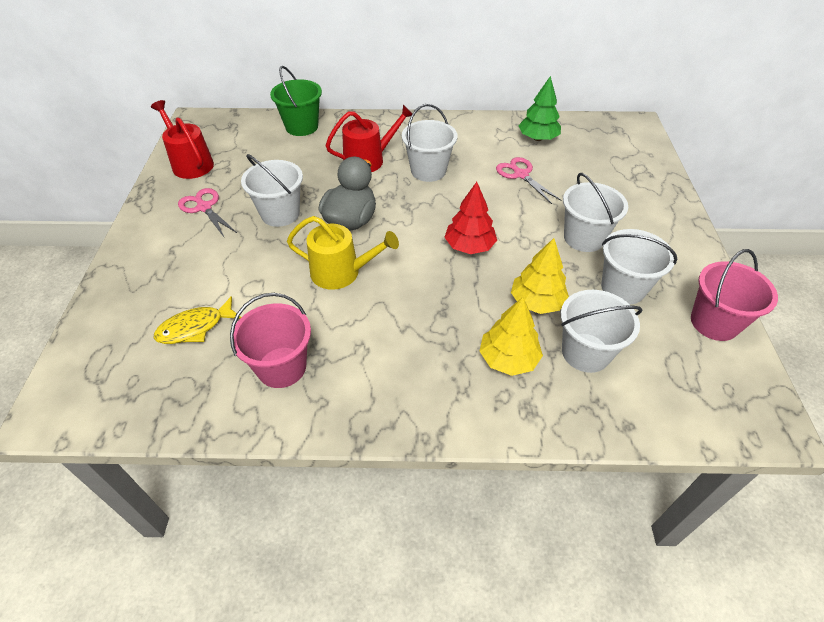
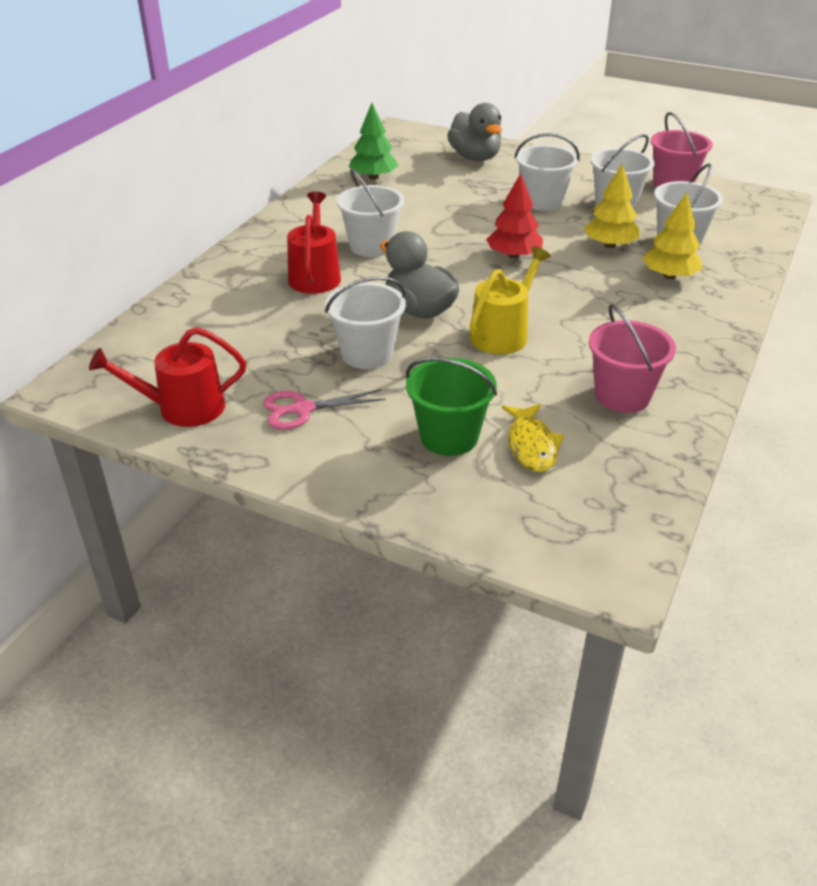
camera: 65 degrees left, 10 degrees down
(302, 127) = (191, 305): green bucket -> green bucket (449, 437)
(521, 175) = (425, 202): pink scissors -> none
(629, 177) = (475, 157): none -> grey duck

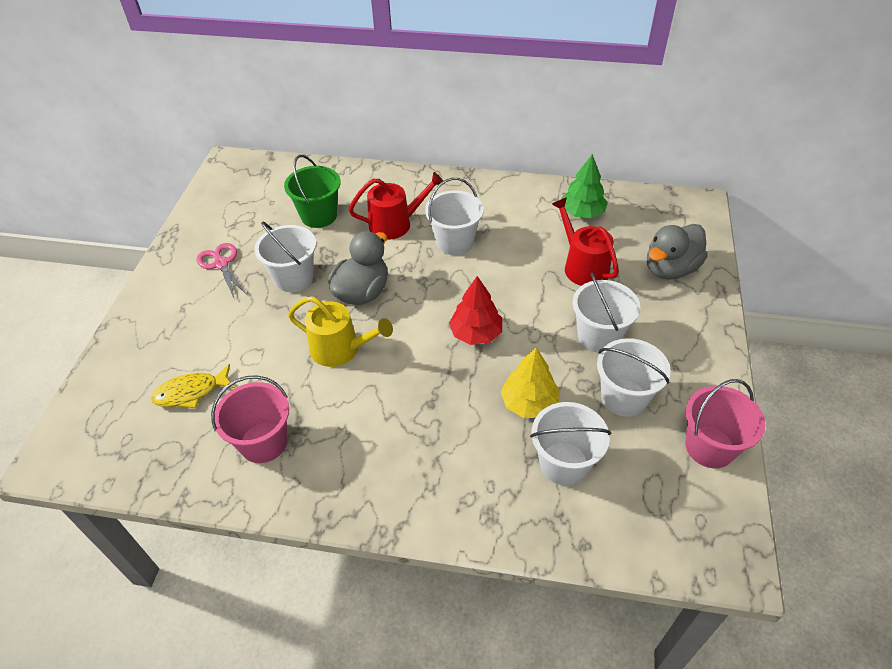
camera: 75 degrees right, 10 degrees up
(183, 408) = (216, 213): red watering can -> red watering can (582, 266)
(449, 437) = (197, 344): green bucket -> green bucket (319, 216)
(669, 276) = (483, 461): yellow tree -> none

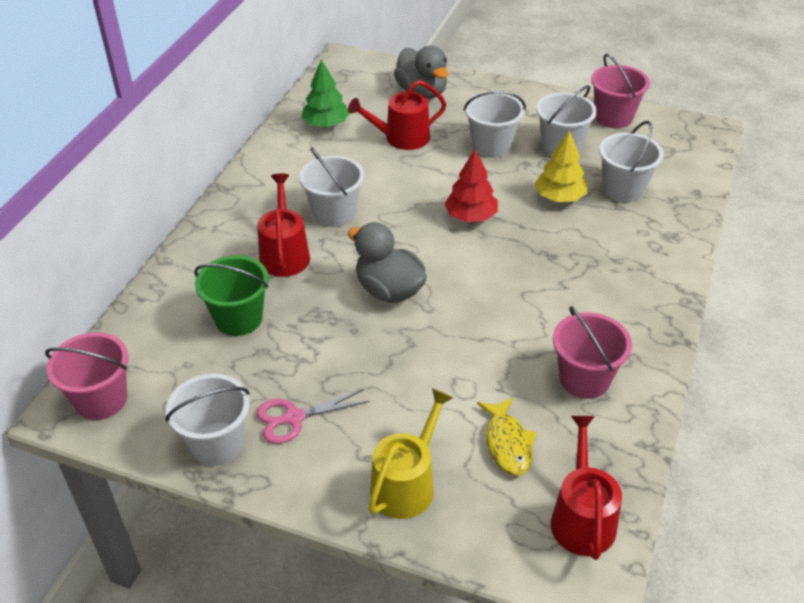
camera: 80 degrees left, 5 degrees down
(110, 450) = (582, 518): none -> red watering can
(238, 173) = (101, 400): none -> pink bucket
(294, 278) = (345, 347): white bucket -> white bucket (216, 443)
(340, 349) = (469, 313): yellow watering can -> yellow watering can (406, 484)

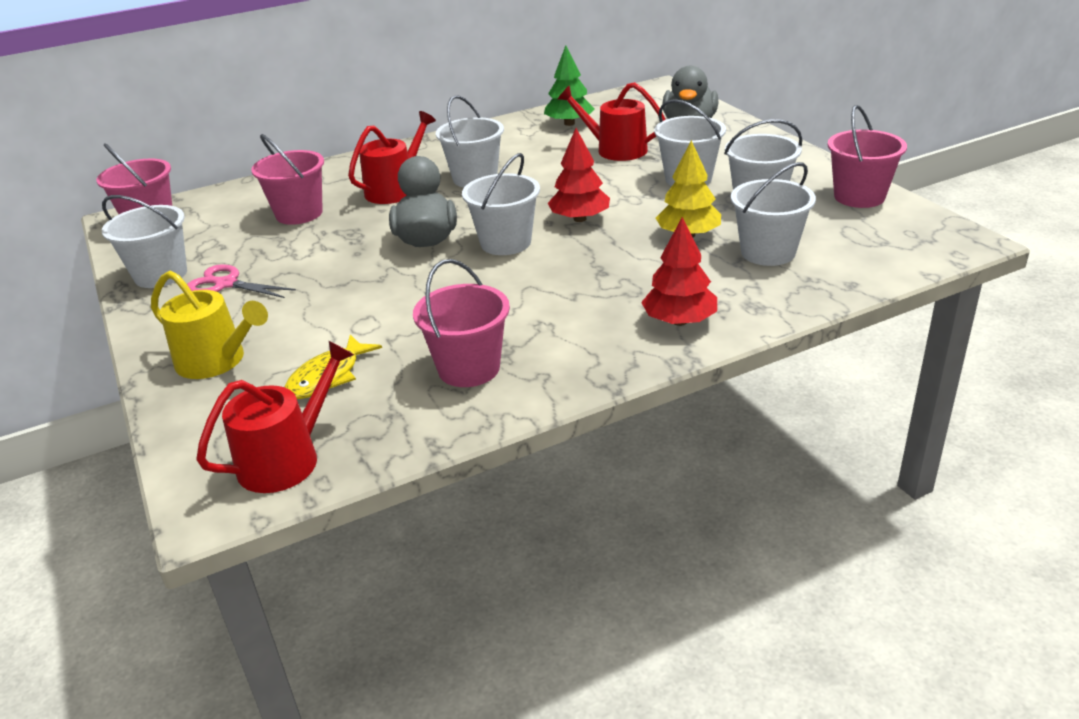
camera: 45 degrees right, 10 degrees down
(238, 318) = (299, 214): green bucket -> pink bucket
(406, 484) = (216, 361): yellow watering can -> yellow watering can turned 45 degrees clockwise
(451, 263) = (505, 243): none -> white bucket
(648, 270) = (679, 321): none -> red tree

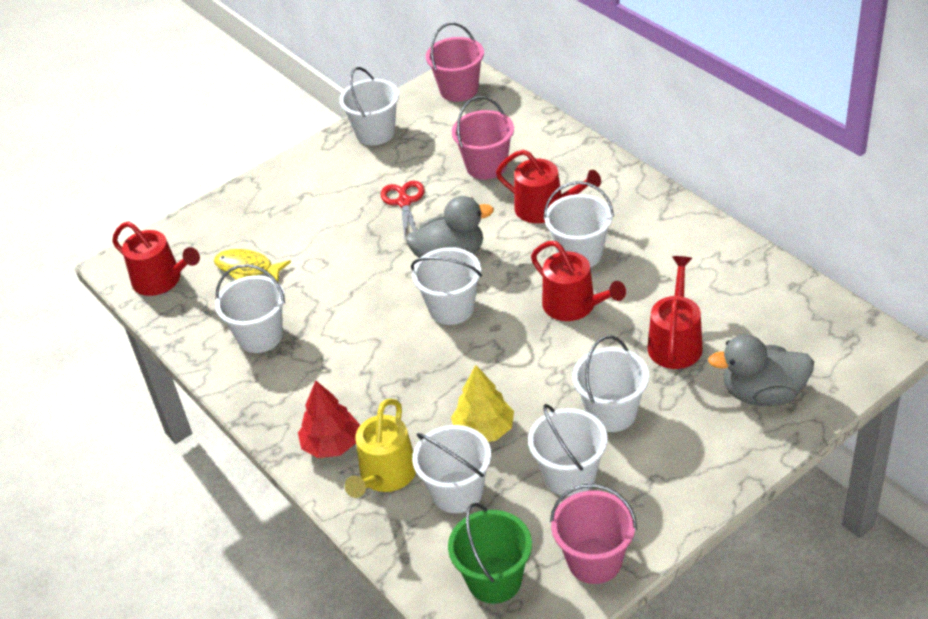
camera: 80 degrees right, 10 degrees up
(216, 361) = (264, 208): yellow watering can -> yellow watering can (385, 475)
(226, 284) = (365, 171): pink scissors -> none
(309, 262) = (404, 202): none -> red scissors
(469, 368) = (260, 336): pink bucket -> white bucket
(543, 185) = (574, 306): none -> red watering can
(569, 123) = (741, 290): green tree -> none
(580, 219) = (506, 347): red tree -> none
(880, 240) = (494, 580): none -> green bucket

